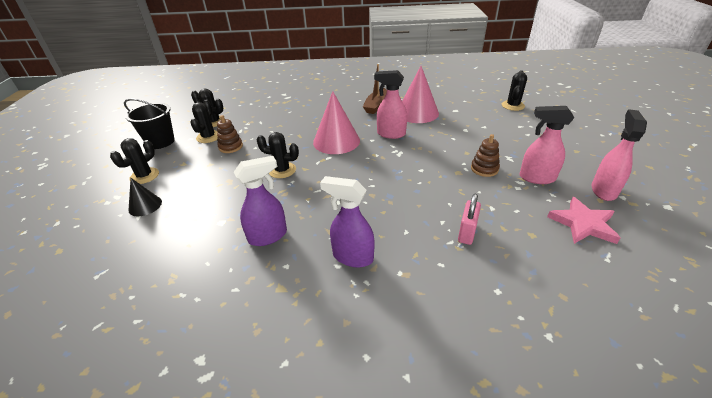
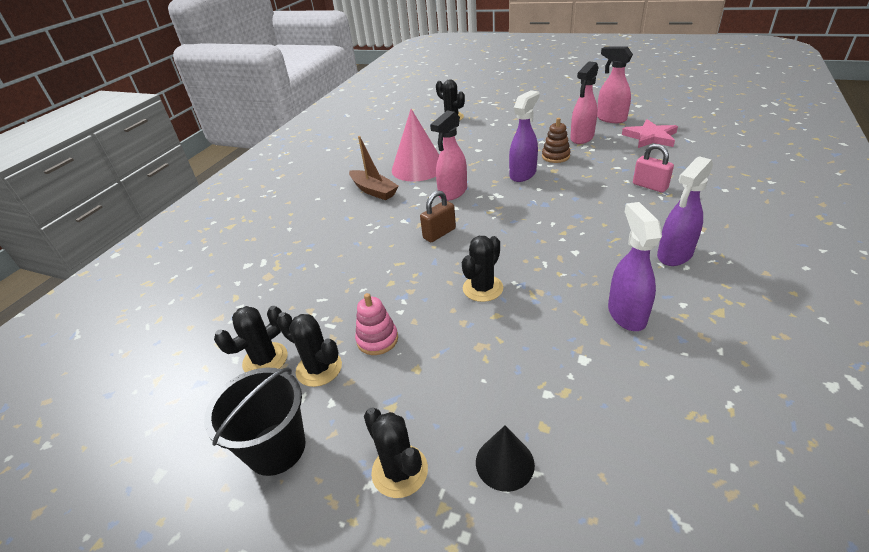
camera: 65 degrees left, 0 degrees up
(230, 147) = (377, 339): brown stacking toy -> pink stacking toy
(336, 141) = (439, 233): pink cone -> brown padlock
(439, 158) = (523, 174): none -> purple spray bottle

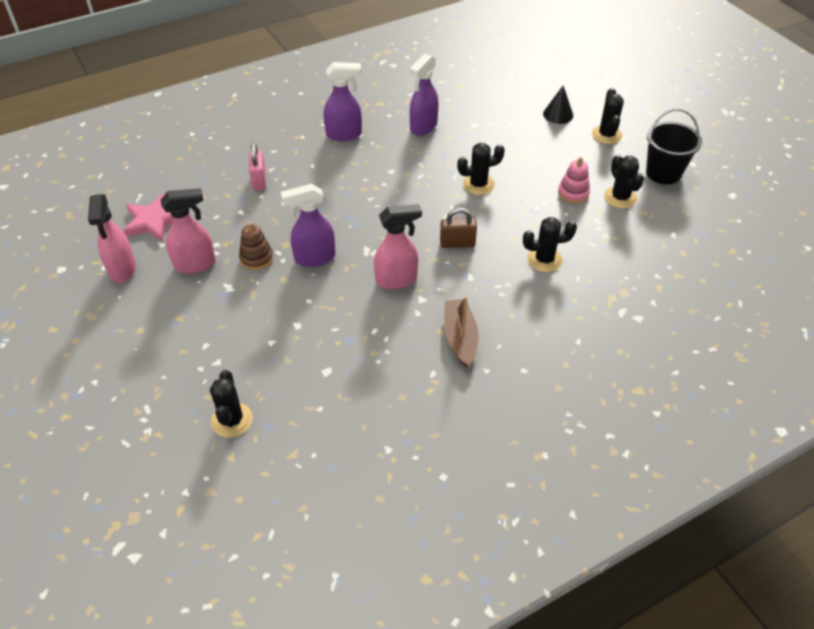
camera: 145 degrees left, 10 degrees up
(265, 360) = (652, 222): black cactus -> black cactus (544, 259)
(418, 168) = (384, 342): pink cone -> none

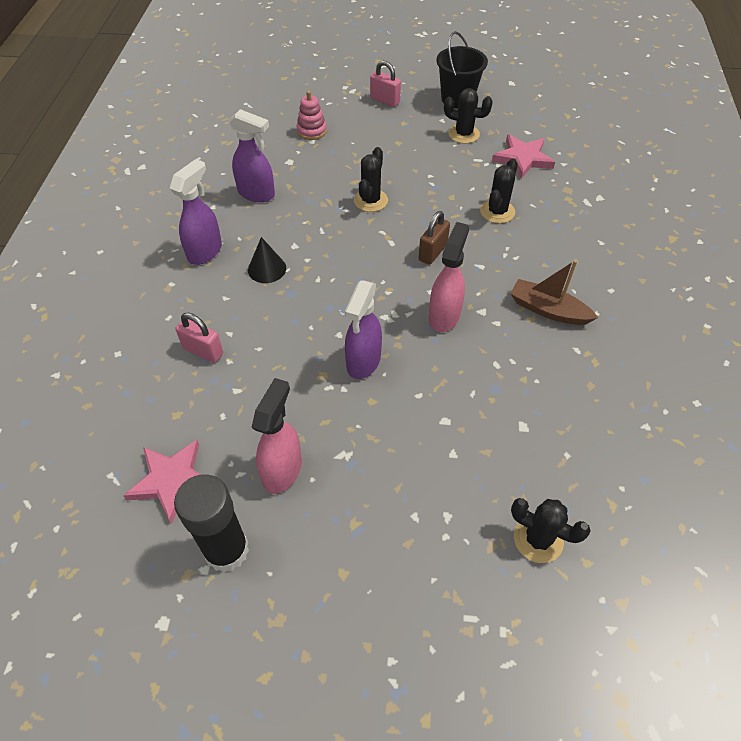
camera: 55 degrees left, 5 degrees up
(122, 269) = (226, 550): pink spray bottle -> black glue stick
(256, 258) = (322, 410): brown stacking toy -> none
(423, 127) = (257, 194): purple spray bottle -> purple spray bottle turned 45 degrees counterclockwise
(558, 114) = (331, 110): black cone -> black cone (267, 269)
(573, 193) = (435, 155): pink stacking toy -> pink stacking toy (311, 131)
(606, 135) = (385, 100): black cactus -> pink padlock
(631, 247) = (523, 159): none -> pink star

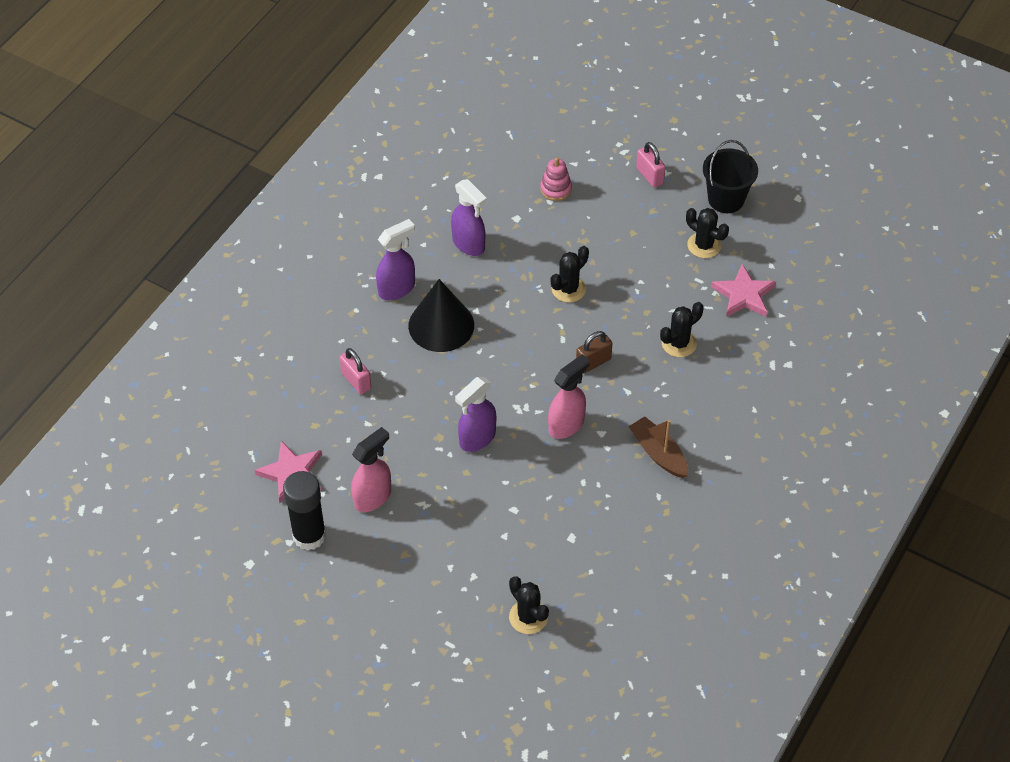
camera: 25 degrees right, 0 degrees up
(267, 269) = (441, 325): black cone -> black cone, size x1.84

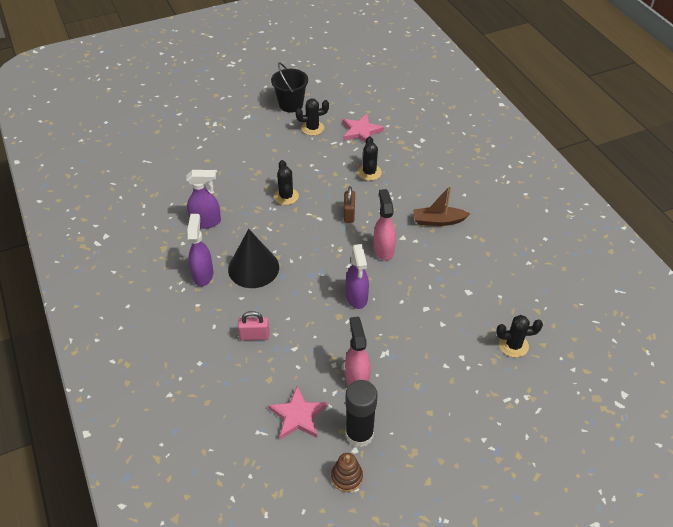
camera: 55 degrees left, 5 degrees down
(255, 551) = (346, 477): none -> brown stacking toy
(556, 189) = (209, 163): pink stacking toy -> none
(649, 176) = (243, 123): pink padlock -> none

